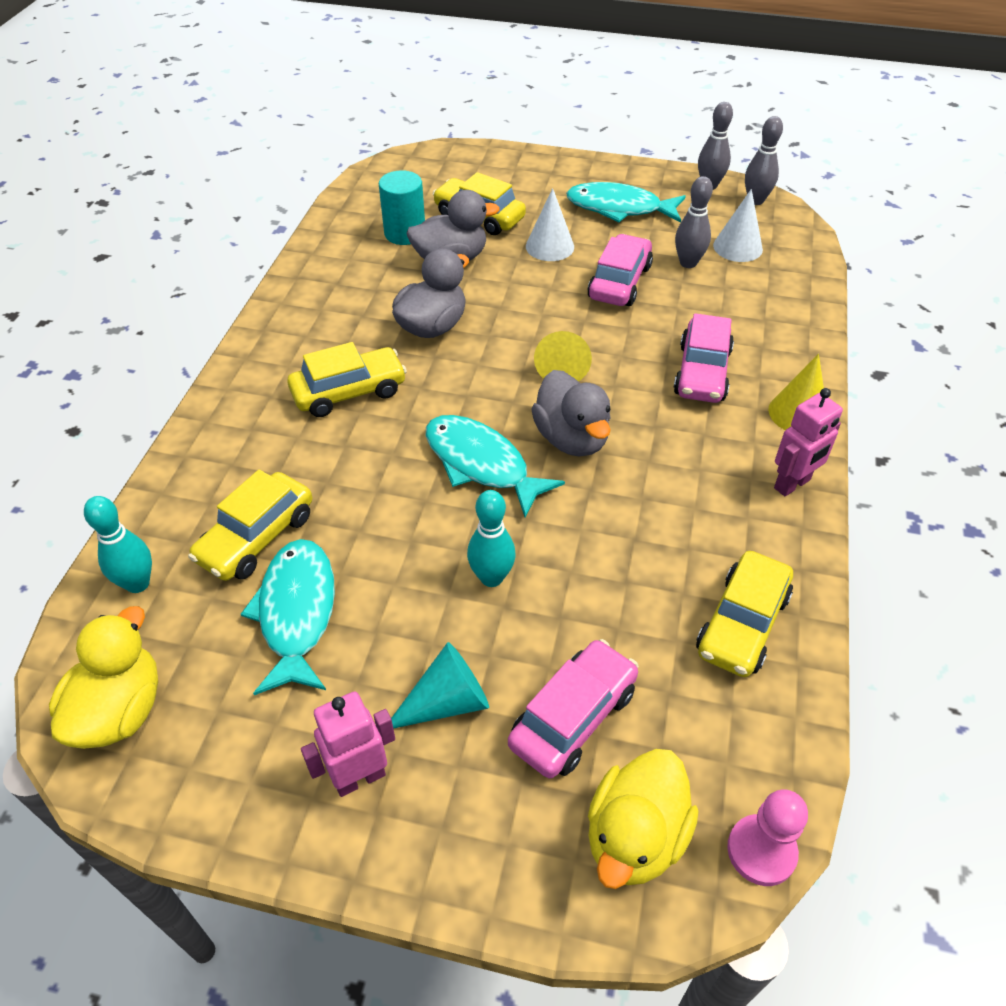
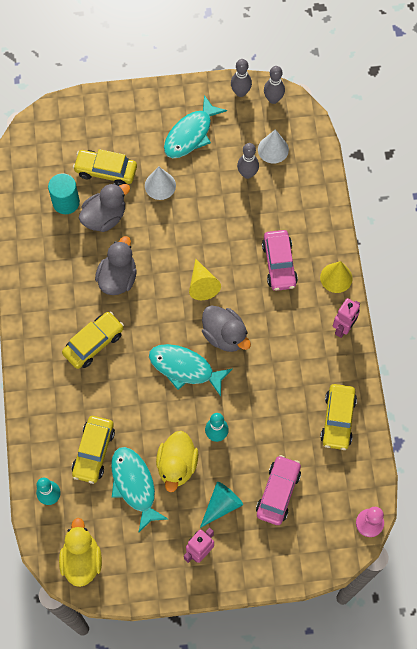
camera: 20 degrees left, 20 degrees up
(619, 208) = (190, 134): turquoise fish -> turquoise fish turned 45 degrees counterclockwise
(619, 282) = (212, 204): pink car -> none
(635, 837) = (319, 535): yellow duck -> yellow duck (177, 465)

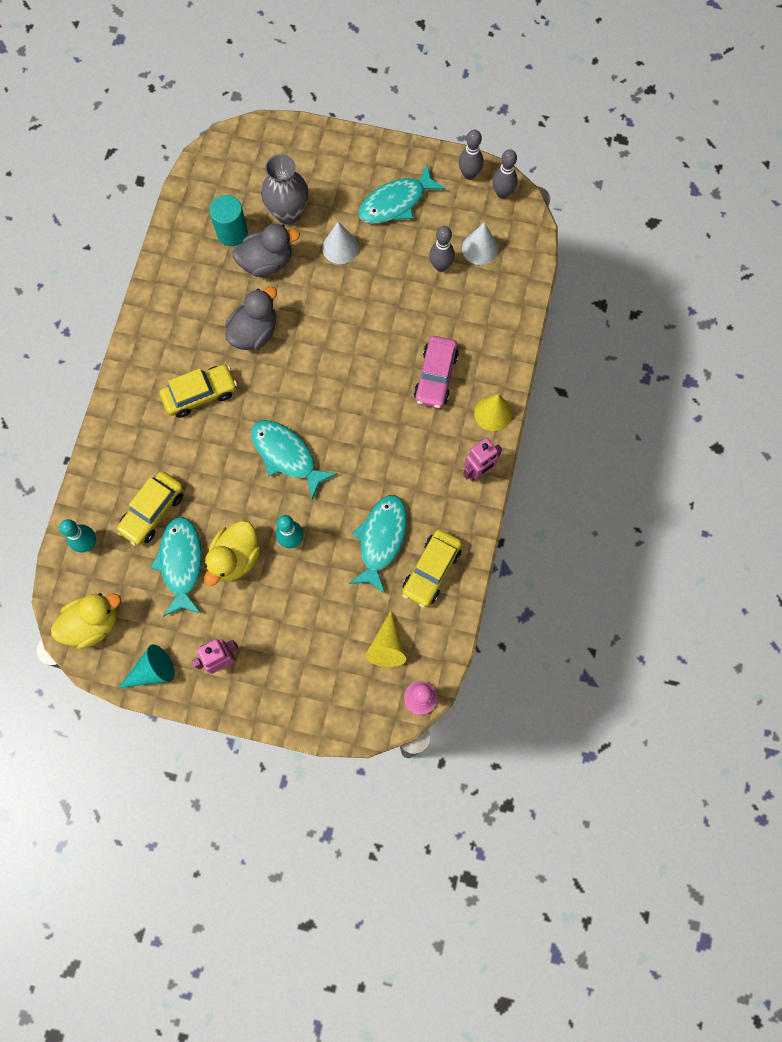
camera: 20 degrees right, 5 degrees up
(82, 560) = (93, 623): yellow duck -> yellow duck turned 45 degrees clockwise
(106, 171) = (288, 213): yellow car -> grey vase
(202, 285) = (342, 371): yellow cone -> yellow cone (387, 646)
(221, 505) = (266, 618): turquoise cone -> turquoise cone (152, 671)
(225, 335) = (344, 434): grey duck -> none
(278, 492) = (333, 627): pink car -> none
(288, 409) = (381, 539): none -> turquoise fish

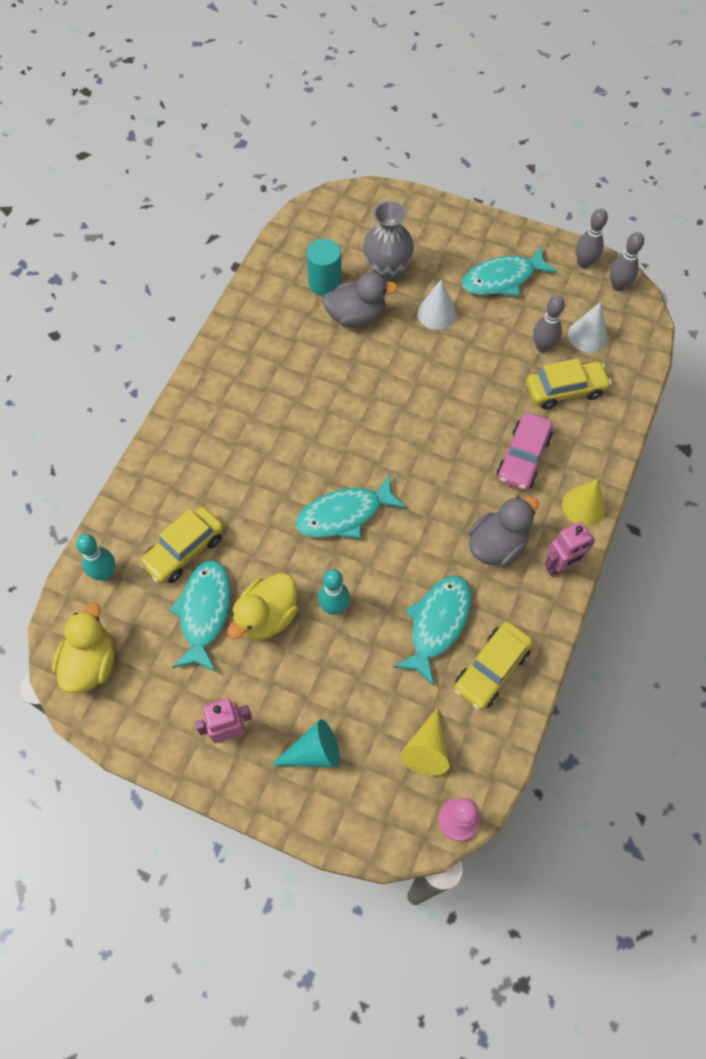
camera: 10 degrees right, 10 degrees down
(93, 623) = (91, 663): yellow duck -> yellow duck turned 60 degrees counterclockwise
(152, 671) = (146, 730): turquoise cone -> turquoise cone (314, 752)
(200, 394) = (261, 436): yellow car -> yellow car (565, 390)
(254, 333) = (330, 383): grey duck -> grey duck (497, 545)
(286, 455) = (344, 514): turquoise fish -> turquoise fish turned 75 degrees counterclockwise

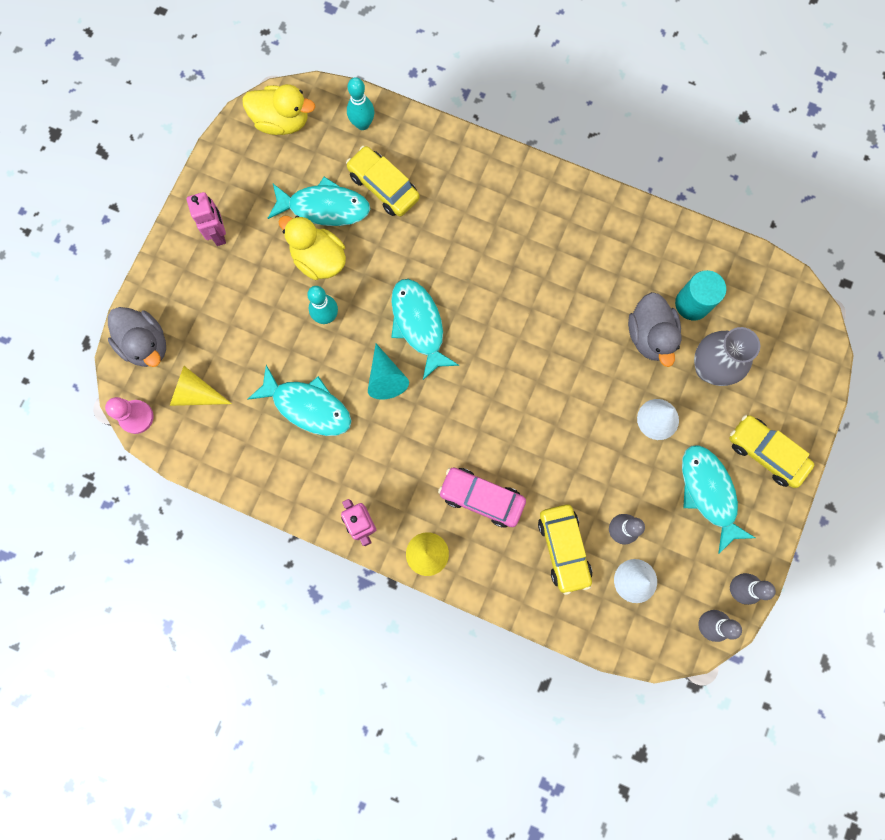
camera: 90 degrees right, 15 degrees up
(314, 752) = (198, 301): turquoise cone -> turquoise cone (386, 378)
(491, 669) = (263, 452): yellow car -> yellow car (765, 453)
(497, 545) = (385, 465): grey duck -> grey duck (146, 344)

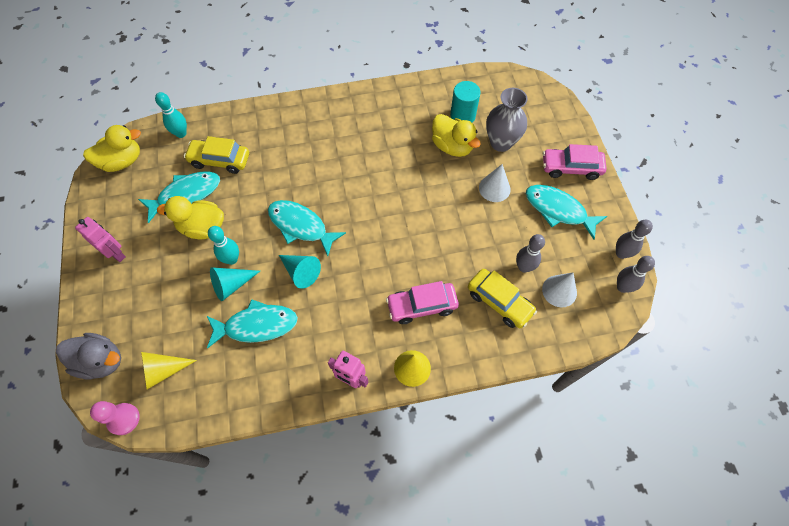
camera: 35 degrees left, 15 degrees down
(309, 345) = (231, 285): none -> turquoise cone
(650, 336) = (452, 146): grey duck -> yellow duck
(765, 453) = (571, 168): yellow car -> pink car

